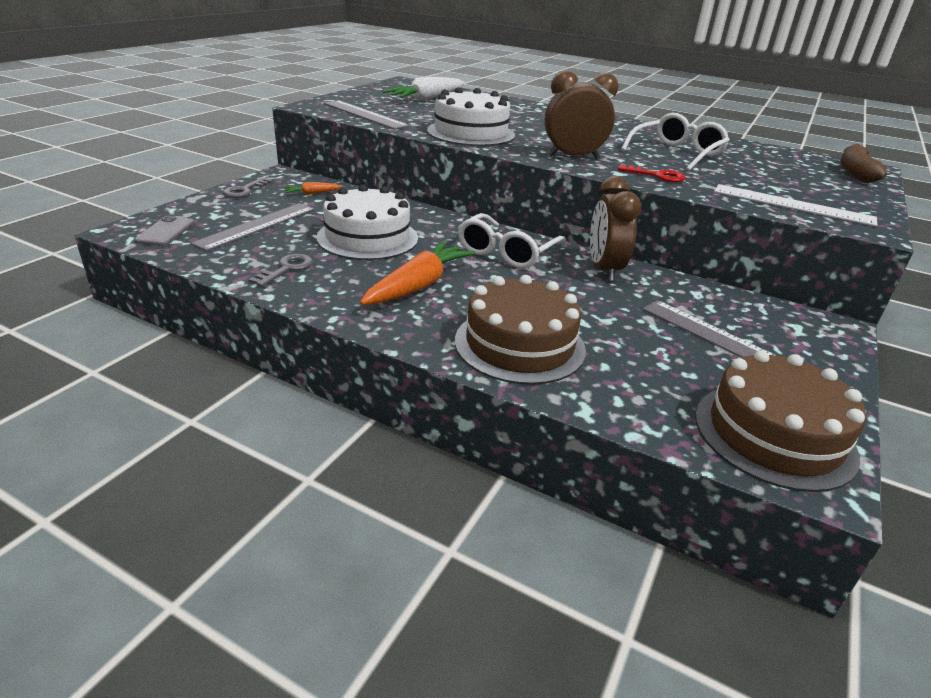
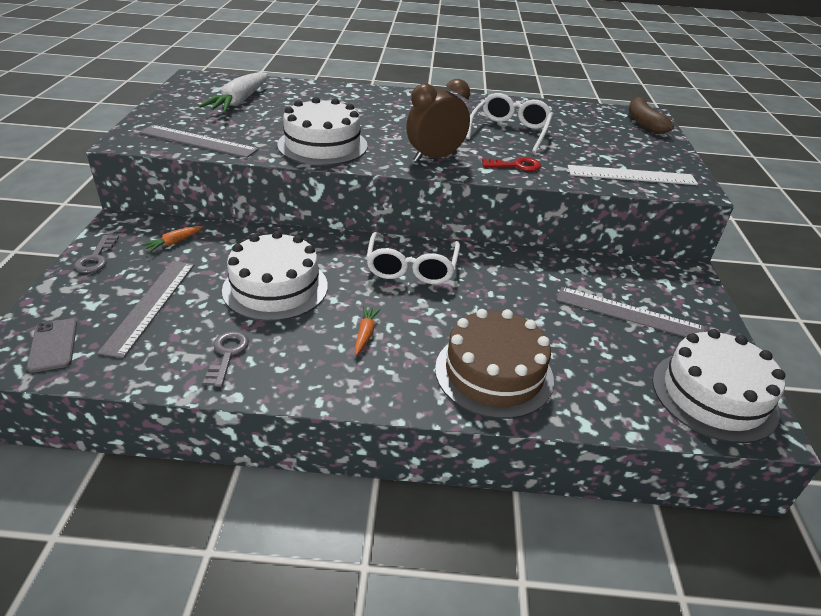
camera: 25 degrees left, 5 degrees up
(418, 285) = (365, 334): orange carrot -> orange carrot, size x0.47
(604, 269) = (501, 264): brown clock -> none
(774, 434) = (714, 395): brown cake -> white cake

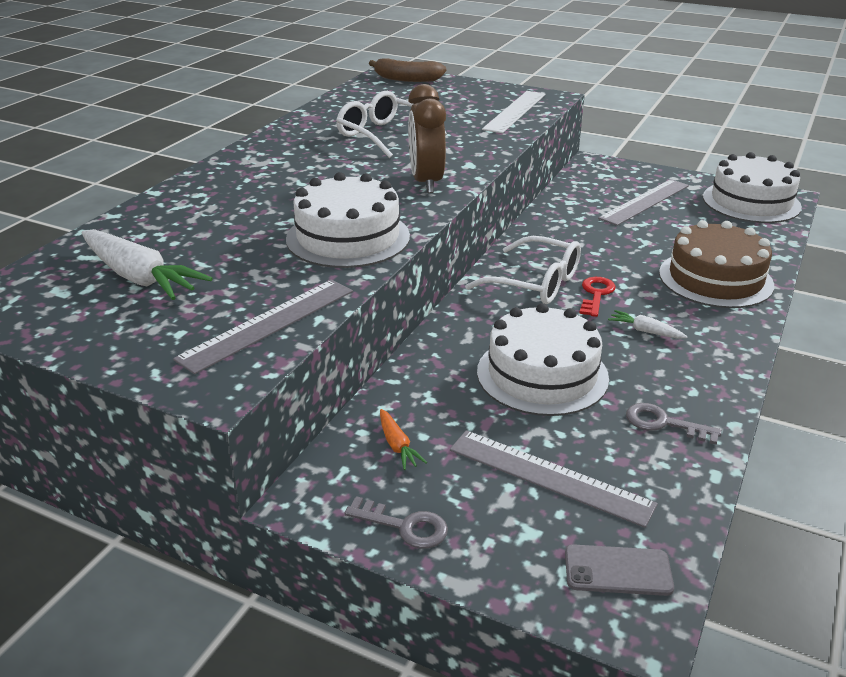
camera: 65 degrees left, 5 degrees down
(365, 334) = (645, 331): orange carrot -> white carrot
(516, 165) = (468, 150): red key -> red key (596, 294)

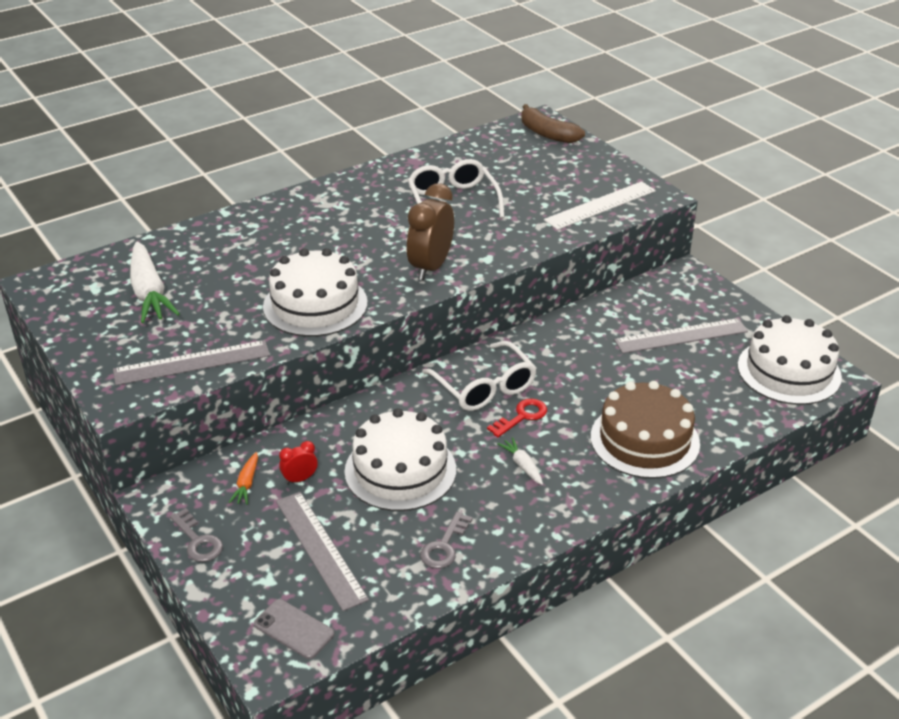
camera: 30 degrees right, 5 degrees up
(450, 419) = (300, 479): none -> red clock
(664, 423) = (444, 546): grey key -> grey key turned 120 degrees counterclockwise

